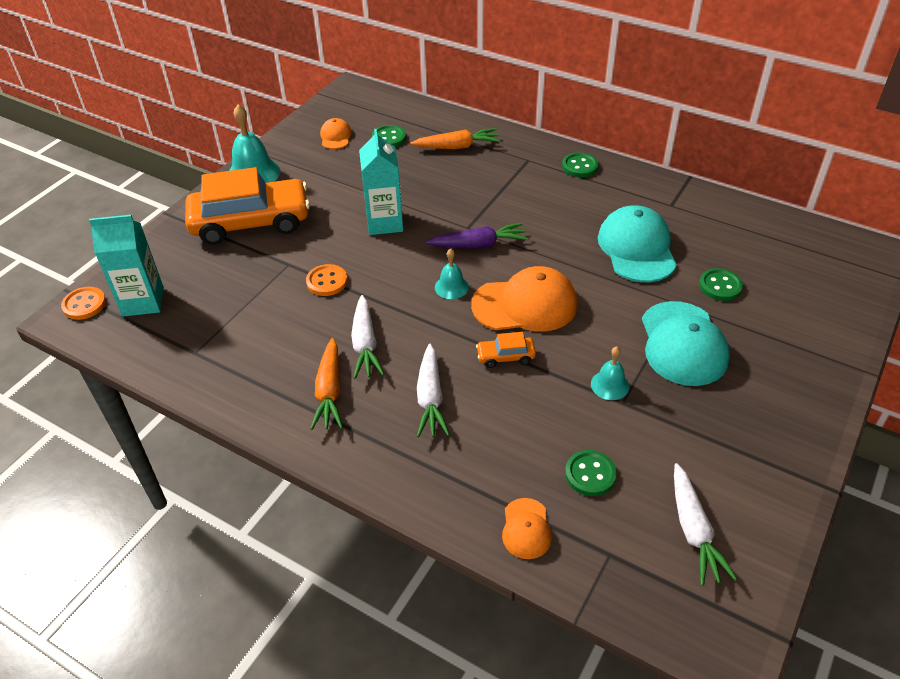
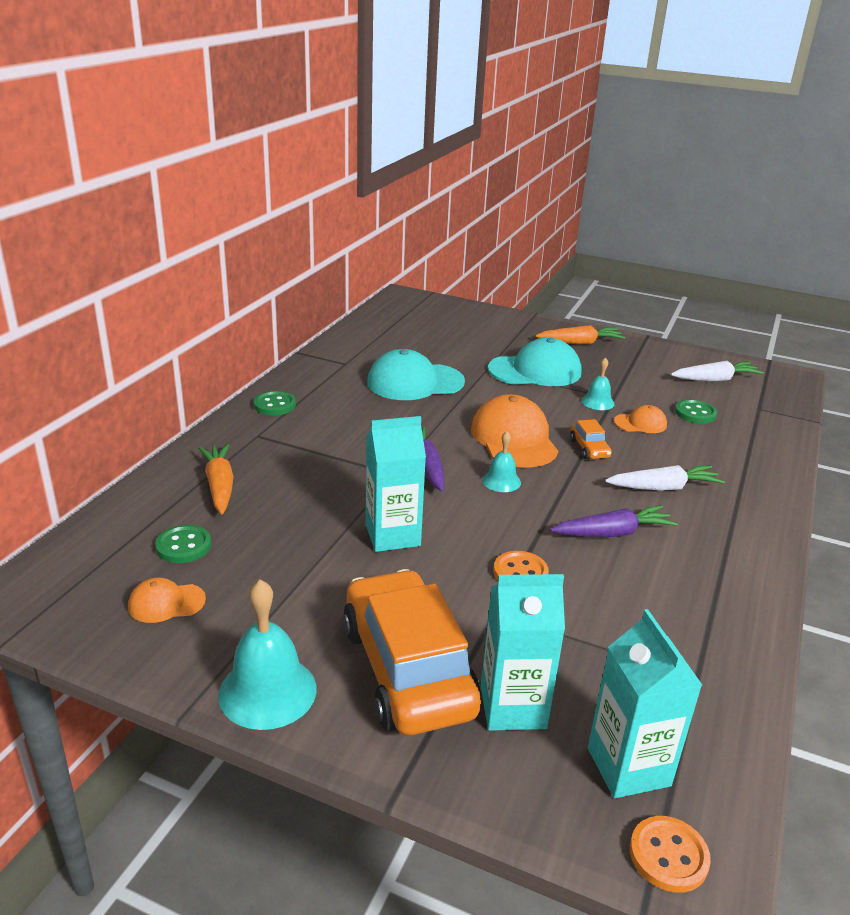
camera: 100 degrees left, 15 degrees down
(205, 261) = (513, 707): none -> turquoise carton
(329, 391) = (693, 551): orange carrot -> orange carrot (580, 343)
(365, 344) = (613, 533): white carrot -> purple carrot
(526, 529) = (765, 439): orange cap -> orange cap (640, 423)
(720, 286) = (458, 352): green button -> none

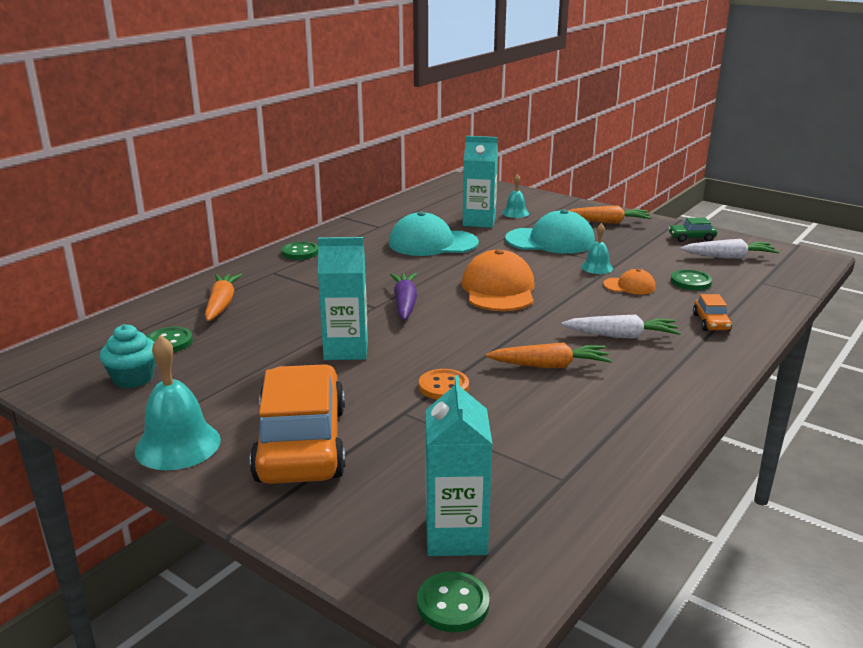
camera: 15 degrees right, 5 degrees down
(166, 603) = (133, 378): orange cap -> turquoise cupcake
(501, 481) = (467, 319): turquoise bell -> turquoise bell (515, 213)
(513, 707) = (377, 480): turquoise carton -> turquoise carton (479, 222)
(589, 449) = (566, 302): orange car -> orange car (711, 323)
(613, 533) = (549, 366): purple carrot -> orange carrot
(668, 855) = (453, 604): orange button -> green button
(669, 358) = (691, 238): none -> green car

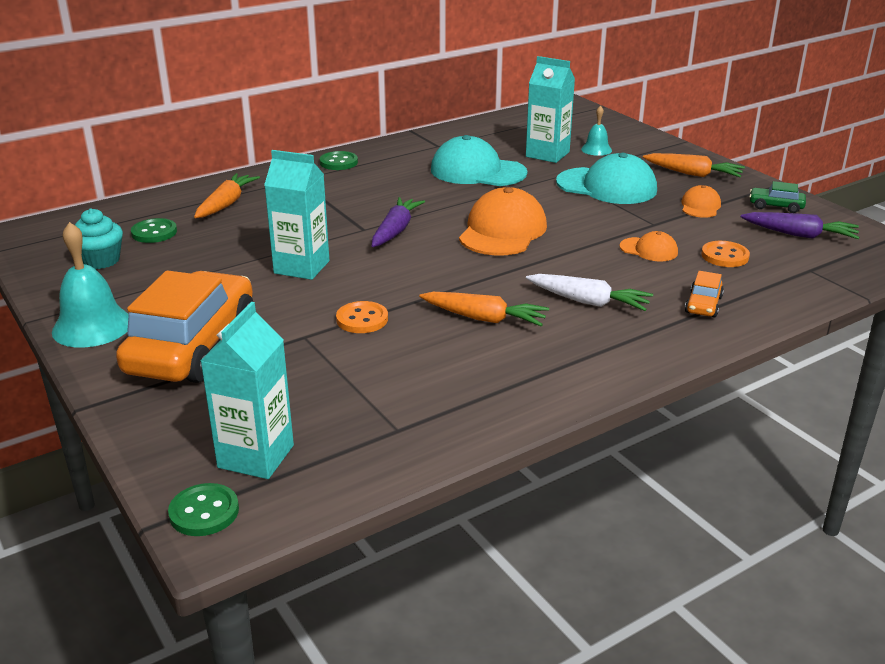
camera: 20 degrees right, 5 degrees up
(597, 267) = (631, 223): turquoise bell -> none
(636, 246) = (700, 206): none -> orange cap
(690, 282) = (724, 256): green button -> orange button
(728, 257) = (799, 235): white carrot -> purple carrot

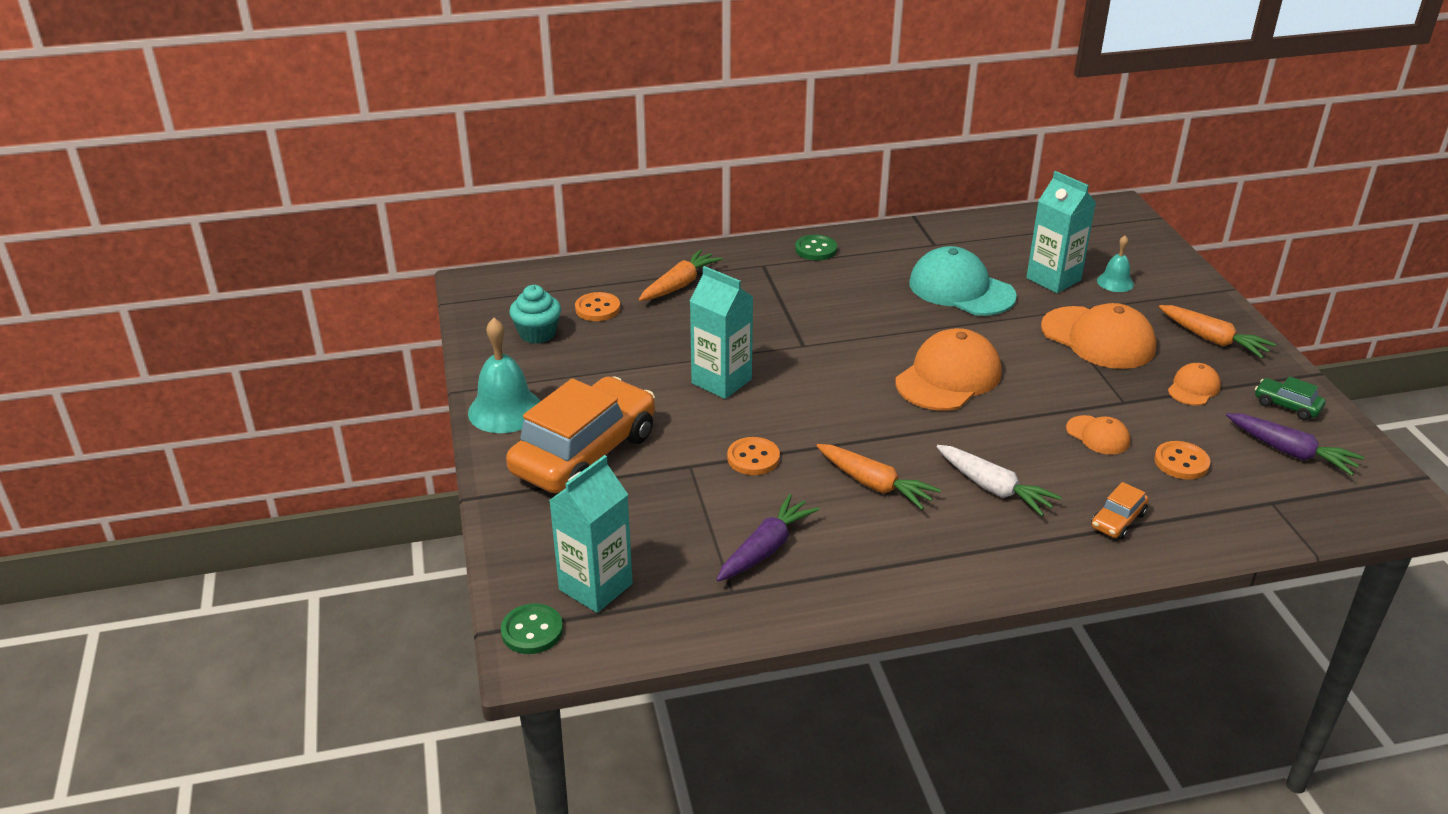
camera: 20 degrees right, 5 degrees up
(154, 232) = (597, 308): green button -> orange button
(395, 230) = (835, 354): purple carrot -> purple carrot (765, 548)
(607, 186) = (1098, 338): turquoise cap -> orange cap

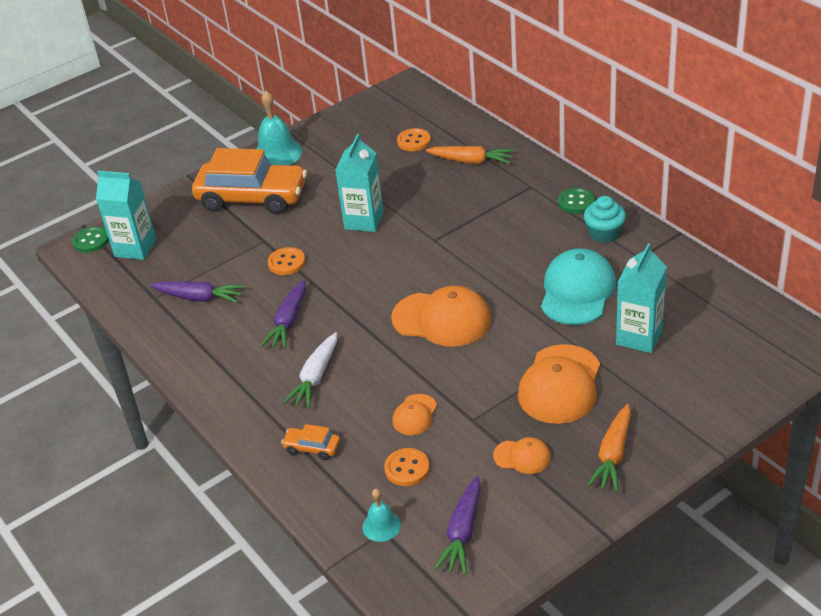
camera: 70 degrees right, 5 degrees up
(537, 333) = (367, 131): turquoise cupcake -> turquoise cupcake (604, 233)
(874, 484) = (288, 322): orange carrot -> purple carrot
(1115, 282) = (666, 374): turquoise bell -> turquoise bell (381, 526)
(1287, 406) = (534, 520): green car -> none

